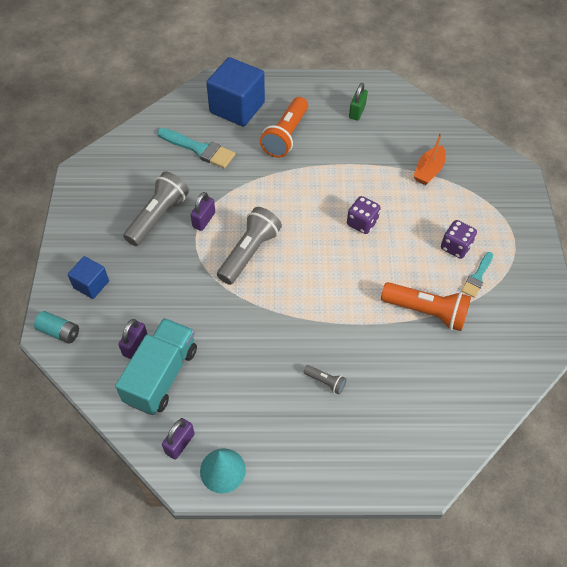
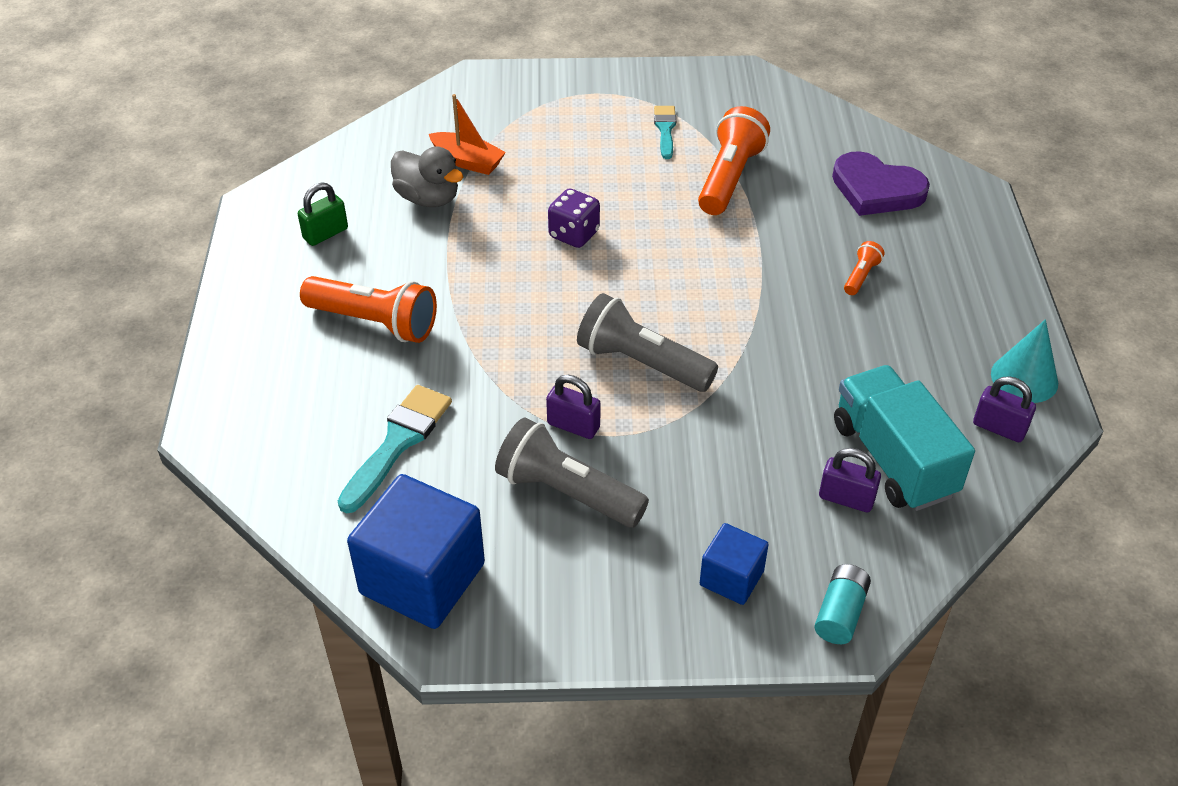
camera: 90 degrees left, 10 degrees down
(161, 375) = (893, 459): turquoise truck -> turquoise truck turned 45 degrees clockwise
(237, 107) = (290, 392): blue cube -> blue cube (422, 578)
(325, 382) = (861, 276): grey flashlight -> orange flashlight
(357, 112) = (325, 234): green padlock -> green padlock turned 60 degrees counterclockwise
(391, 153) = (428, 198): none -> grey duck
(422, 407) = (876, 189): none -> purple heart
(455, 247) = (615, 145): purple dice -> none
(477, 277) = (665, 129): turquoise brush -> turquoise brush turned 120 degrees counterclockwise

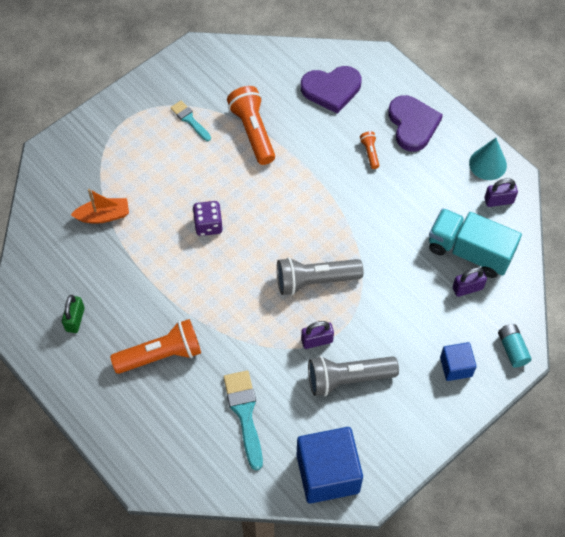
camera: 40 degrees left, 15 degrees up
(428, 198) = (107, 256): grey duck -> none
(953, 279) = (412, 124): none -> purple heart

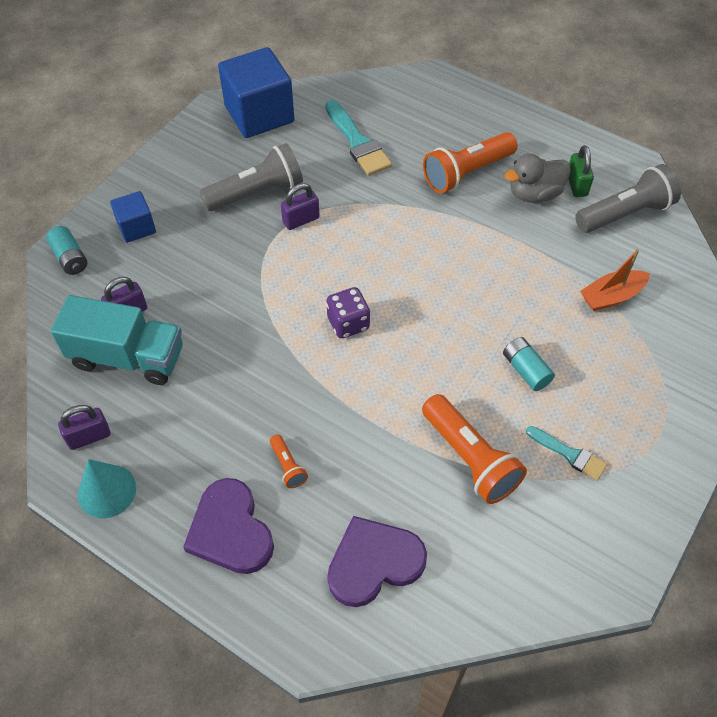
camera: 165 degrees right, 5 degrees down
(114, 319) = (534, 194): none -> grey duck
(192, 177) = (526, 370): none -> turquoise battery
(208, 225) = (476, 314): purple dice -> purple dice (348, 323)
(315, 281) = (320, 280): grey flashlight -> grey flashlight (625, 213)

